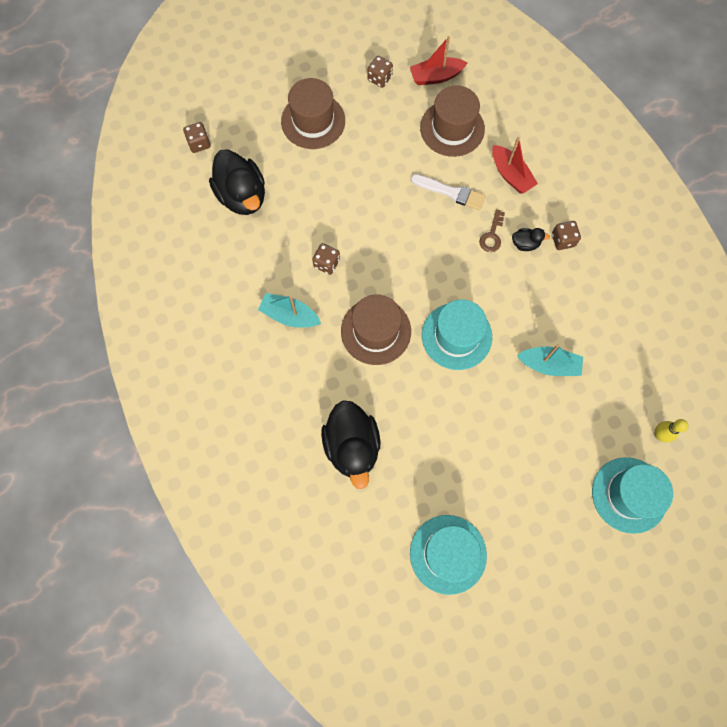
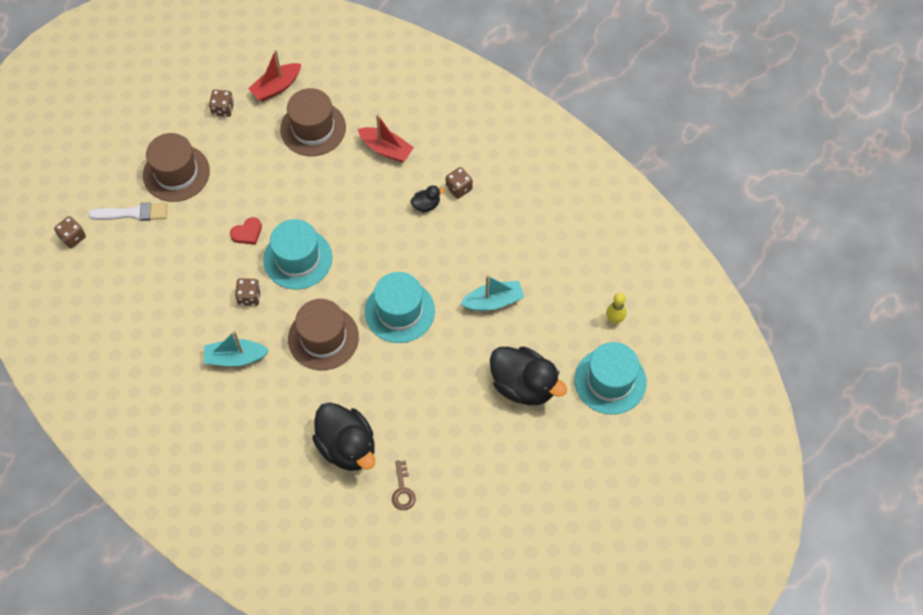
camera: 25 degrees left, 10 degrees down
(242, 196) = (139, 269): black duck -> black duck (524, 385)
(351, 202) = (247, 233): none -> red heart
(448, 554) = (475, 500): turquoise hat -> turquoise hat (298, 259)
(451, 192) = (338, 187): white brush -> white brush (132, 213)
(492, 235) = (392, 210): brown key -> brown key (402, 490)

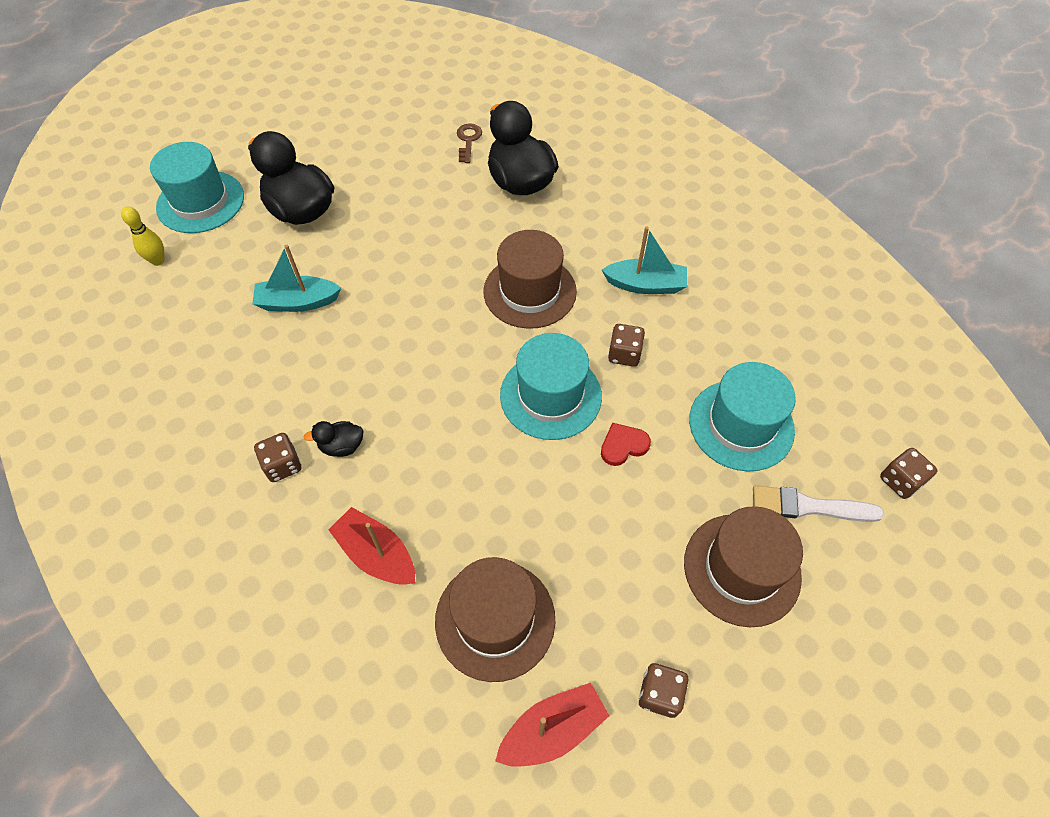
camera: 170 degrees left, 5 degrees down
(399, 311) = (423, 308): turquoise hat -> turquoise hat (741, 425)

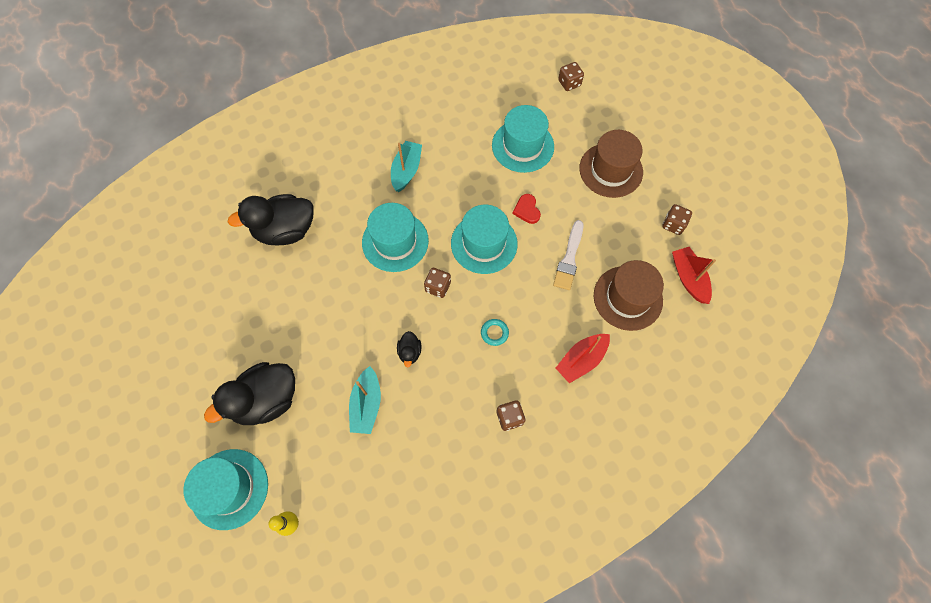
camera: 80 degrees left, 10 degrees up
(342, 446) = (501, 377): black duck -> black duck (410, 352)
(409, 429) = (494, 333): none -> turquoise ring
(468, 140) = (225, 261): brown key -> none
(530, 291) = (395, 241): brown hat -> turquoise hat
(624, 354) = (460, 195): brown dice -> brown dice (438, 287)
(808, 506) = (578, 129): white brush -> white brush (569, 258)

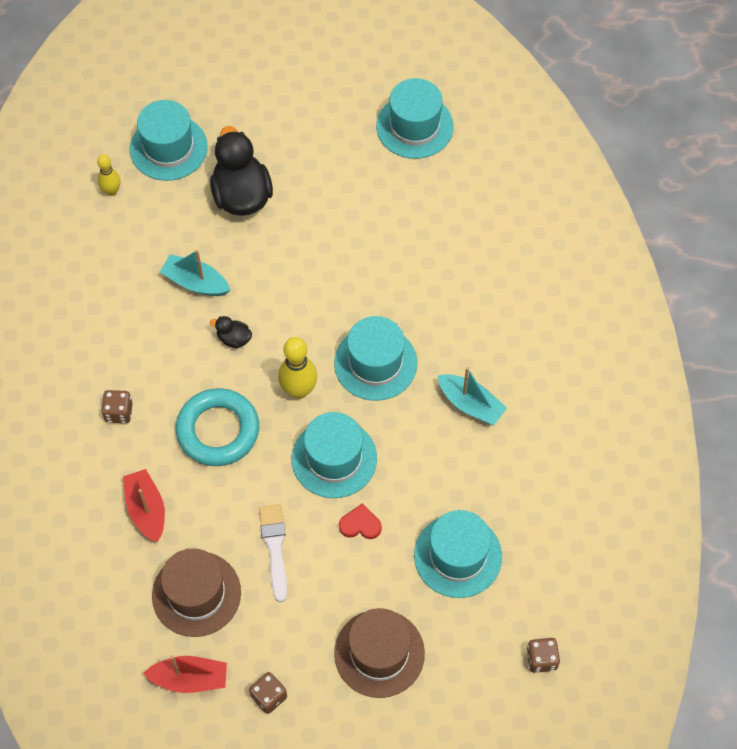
camera: 110 degrees right, 5 degrees down
(161, 284) = (414, 126): none -> turquoise hat
(285, 230) = (435, 254): black duck -> none
(438, 287) = (299, 390): brown dice -> yellow bowling pin
(494, 333) = (218, 430): turquoise ring -> turquoise ring, size x2.47
(569, 258) = (275, 548): white brush -> white brush turned 45 degrees clockwise

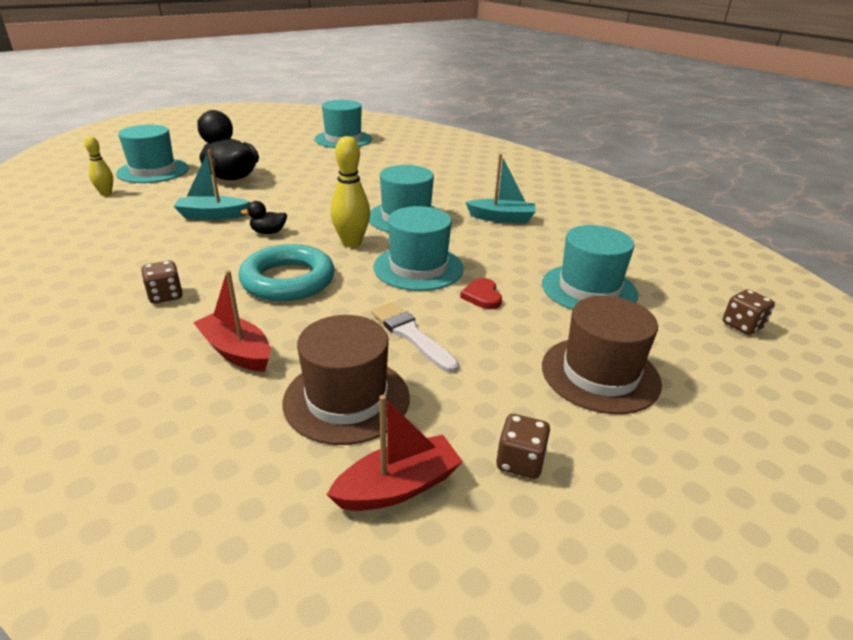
camera: 30 degrees left, 30 degrees down
(360, 524) = (482, 296): red heart -> red heart turned 75 degrees counterclockwise

